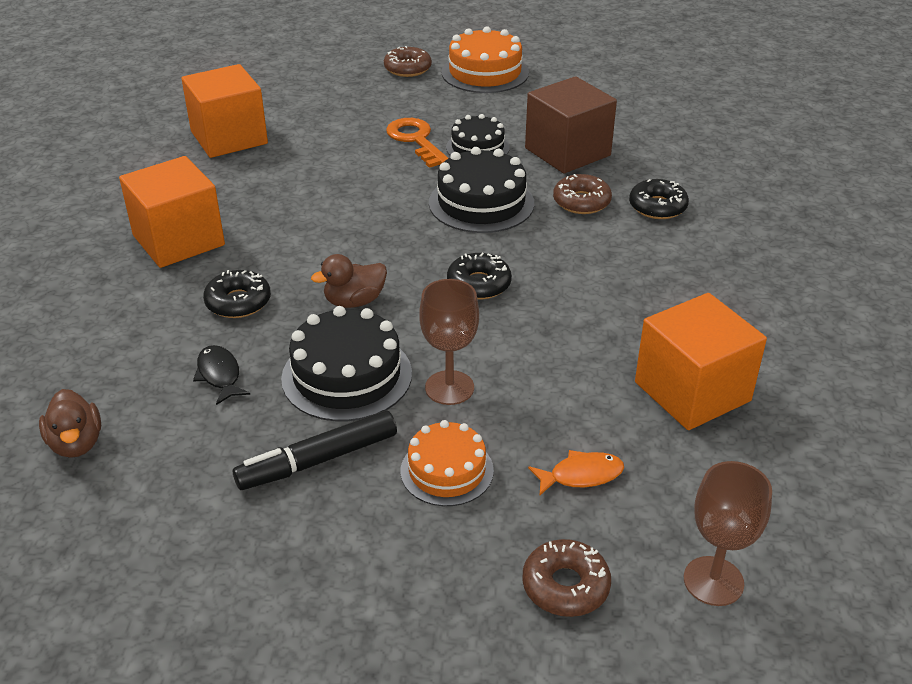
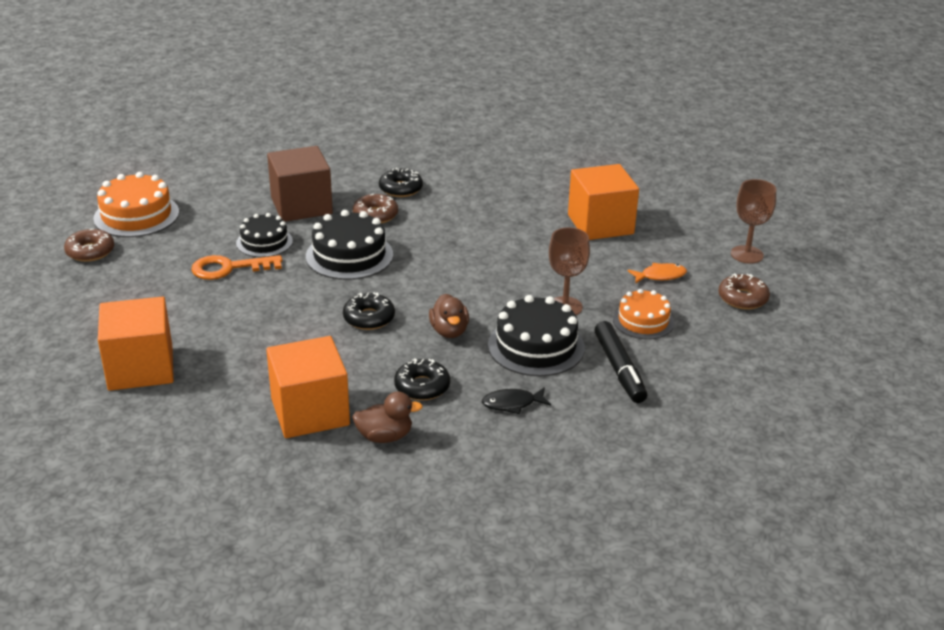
camera: 75 degrees left, 5 degrees down
(76, 443) = (567, 480): brown duck -> brown duck (385, 436)
(479, 284) = (455, 275): black donut -> black donut (369, 318)
(581, 475) = (660, 276): orange fish -> orange fish turned 75 degrees clockwise

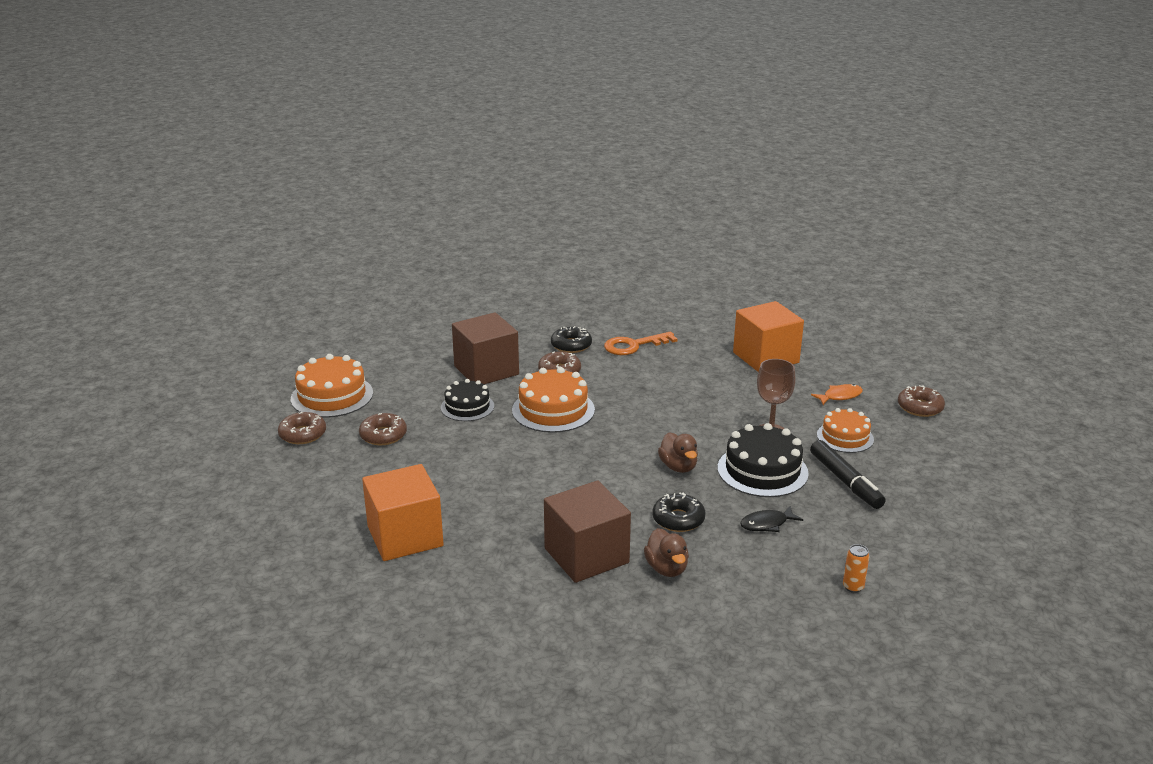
camera: 10 degrees left, 5 degrees down
(167, 262) = (383, 435): none -> brown donut
(229, 268) = (445, 434): orange key -> orange key (634, 345)
(310, 412) = (586, 555): orange cube -> brown cube
(349, 255) = (553, 410): black cake -> orange cake
(369, 318) = (599, 464): black donut -> none
(385, 436) = (666, 568): brown duck -> brown duck turned 90 degrees clockwise
(570, 483) = (853, 587): none -> orange can
(747, 254) = (904, 369): brown goblet -> none

